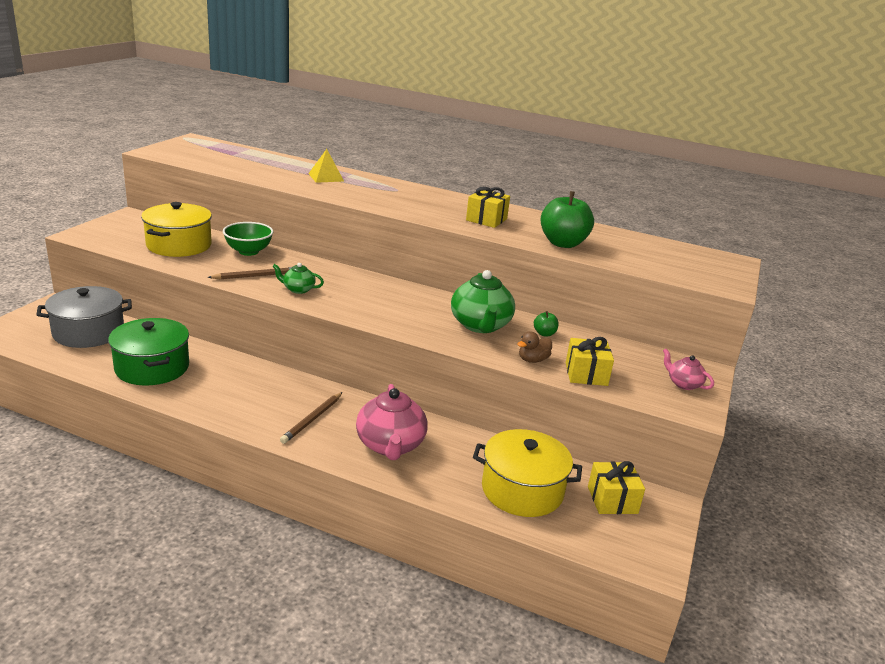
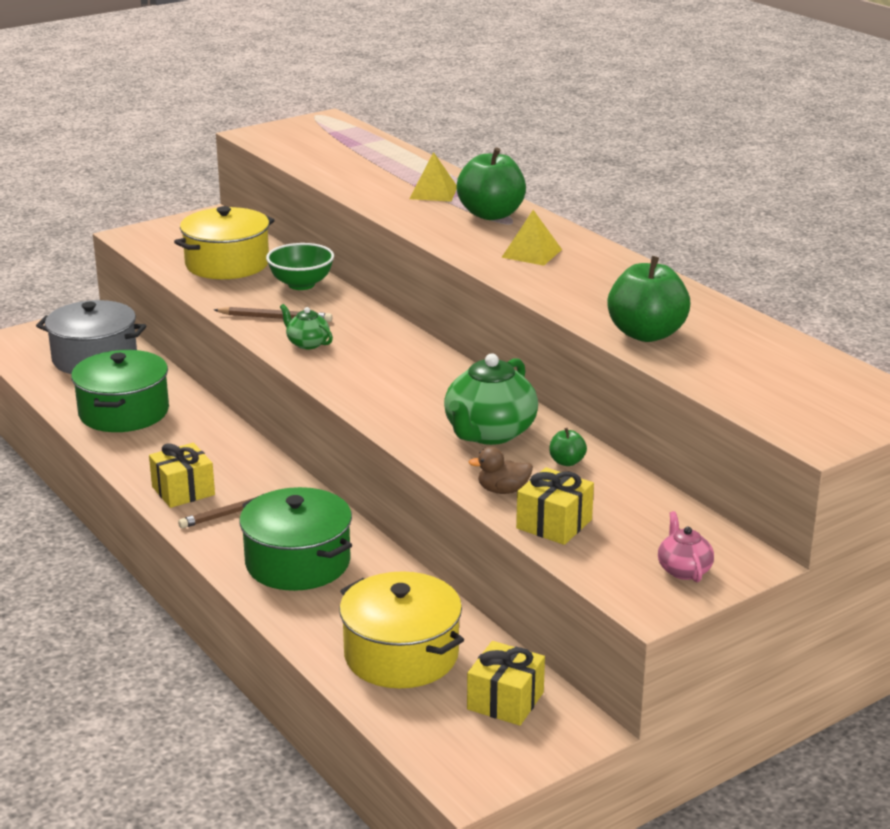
camera: 35 degrees right, 0 degrees up
(379, 186) = (491, 214): none -> green apple
(390, 445) = (298, 562): pink teapot -> green pot
(434, 206) = (531, 253): none -> yellow pyramid
(486, 219) = (580, 283): yellow gift -> yellow gift (183, 491)

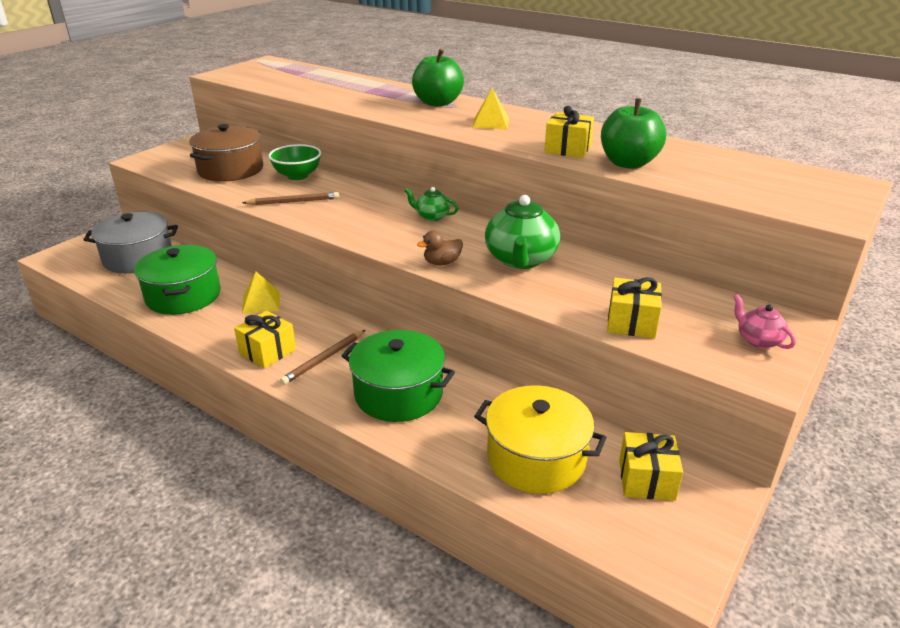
camera: 20 degrees left, 5 degrees up
(227, 264) = (230, 170): yellow pot -> brown pot
(307, 343) = (331, 216): green teapot -> green teapot (431, 216)
(433, 192) = (383, 95): yellow pyramid -> yellow pyramid (261, 302)
(503, 490) = (569, 303): brown duck -> brown duck (442, 263)
(567, 462) = (595, 271): green apple -> none
(591, 304) = (567, 149): none -> yellow gift

